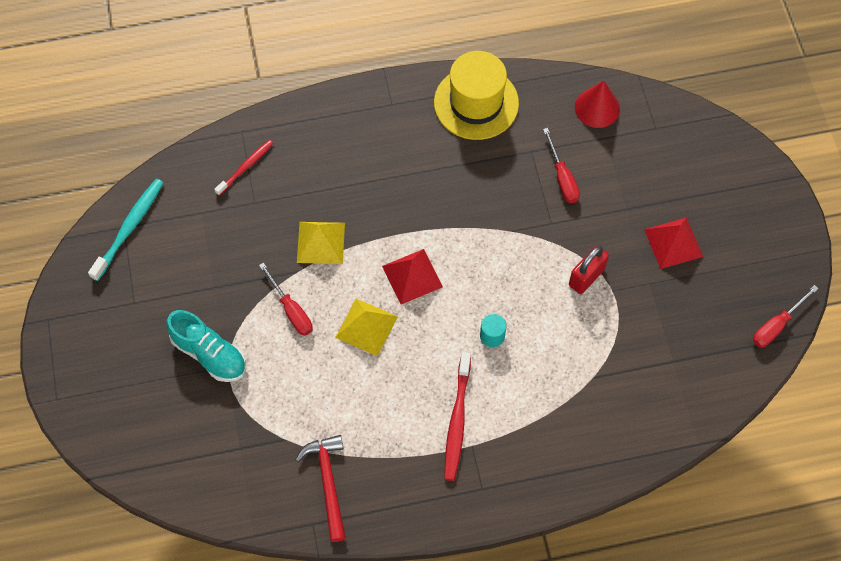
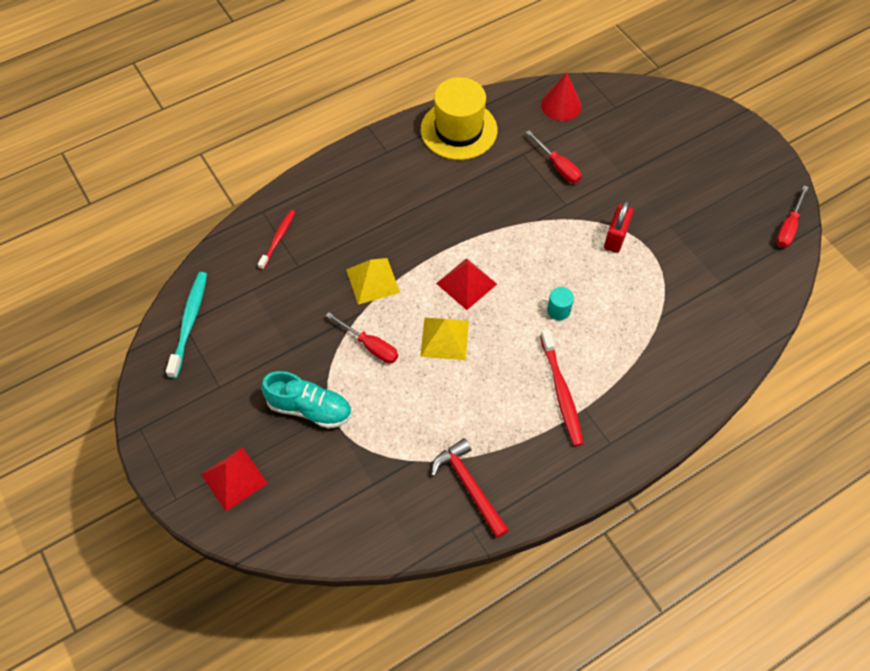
camera: 20 degrees left, 5 degrees down
(673, 243) = (673, 189): red pyramid -> red pyramid (234, 478)

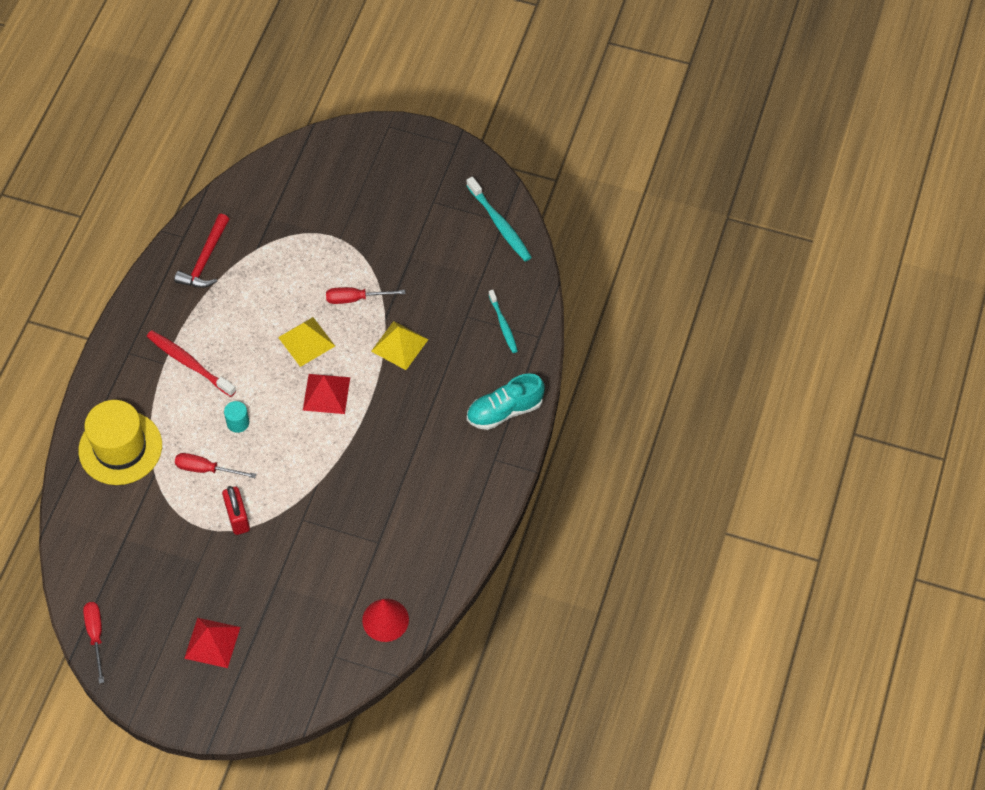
camera: 140 degrees right, 0 degrees up
(234, 478) = (364, 160): red pyramid -> red pyramid (212, 642)
(278, 239) = (503, 325): red toothbrush -> turquoise toothbrush
(309, 408) = (357, 231): turquoise shoe -> turquoise shoe (505, 411)
(459, 130) = (453, 525): yellow hat -> yellow hat (120, 448)
(469, 486) = (205, 260): red hammer -> red hammer turned 90 degrees clockwise
(558, 166) = (337, 552): red screwdriver -> red screwdriver (206, 469)

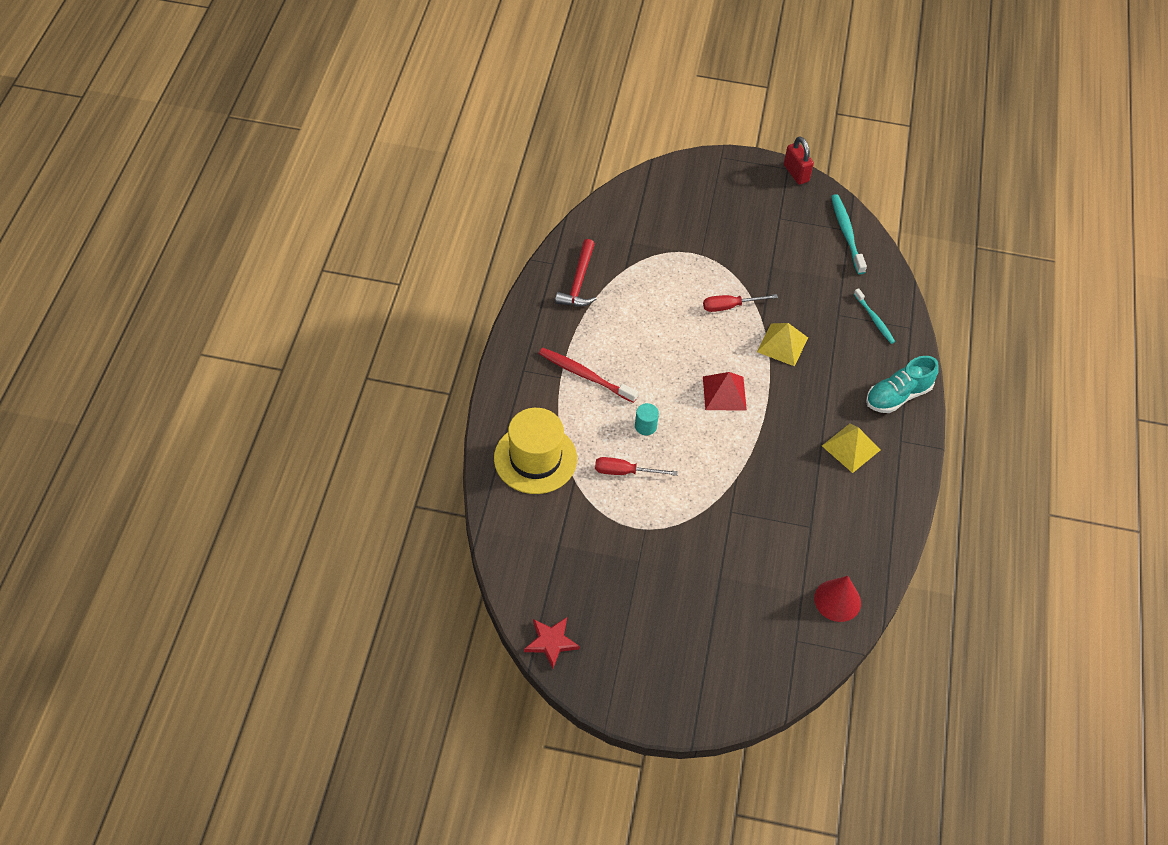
camera: 10 degrees left, 5 degrees down
(96, 635) = (551, 642): red screwdriver -> red star
(212, 642) = (670, 638): red pyramid -> none
(238, 518) = (667, 515): red padlock -> red padlock (796, 173)
(306, 341) = (693, 347): yellow pyramid -> yellow pyramid (851, 447)
(500, 224) = (846, 233): turquoise toothbrush -> turquoise toothbrush turned 150 degrees counterclockwise

